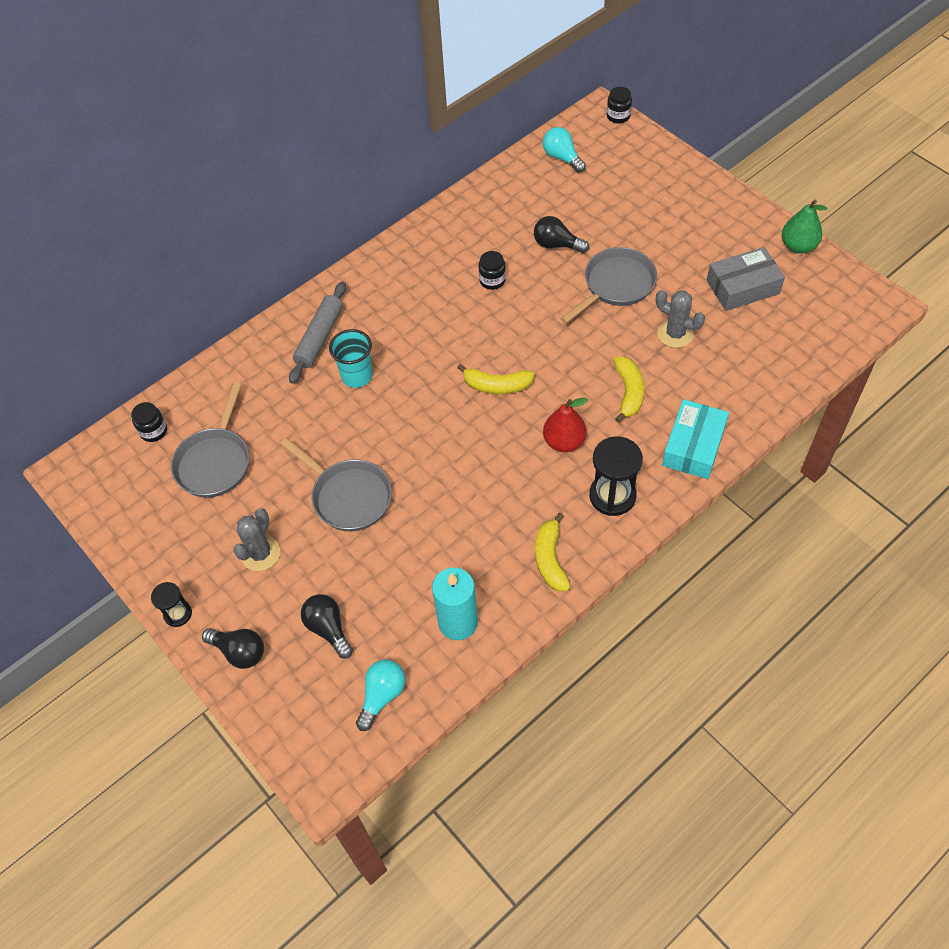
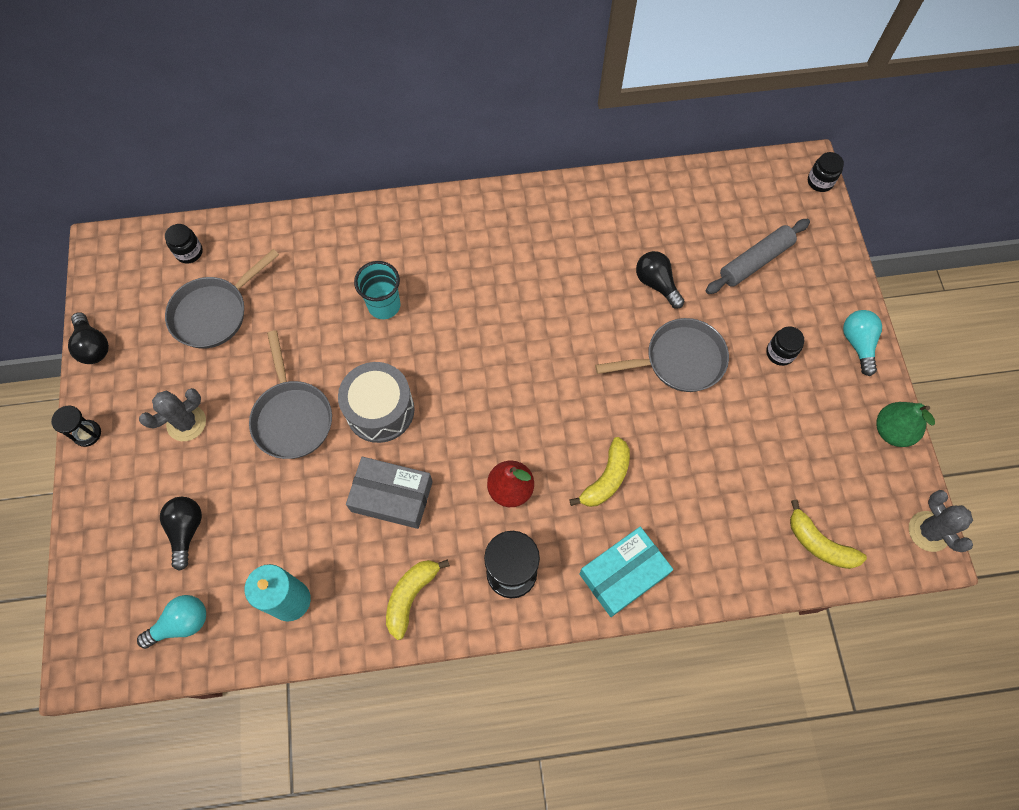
camera: 30 degrees right, 10 degrees up
(239, 652) = (106, 501): black light bulb -> black light bulb (93, 346)
(319, 337) = (381, 248): grey rolling pin -> grey rolling pin (755, 261)
(416, 449) = (380, 410): none -> grey drum
(492, 280) = (570, 284): black jar -> black jar (780, 353)
(497, 386) = (494, 394): yellow banana -> yellow banana (819, 543)
(562, 158) = (731, 195): turquoise light bulb -> turquoise light bulb (857, 344)
(675, 334) = (696, 447): grey cactus -> grey cactus (928, 531)
(742, 287) = (801, 439): grey box -> grey box (392, 496)

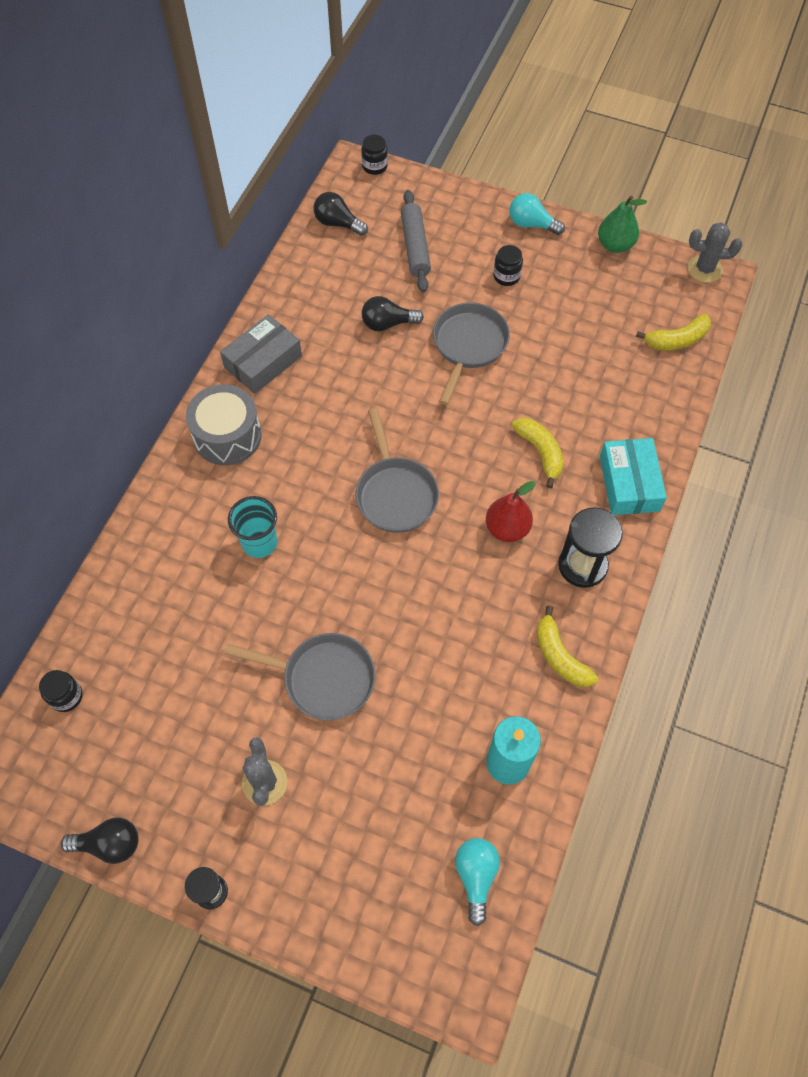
camera: 60 degrees left, 5 degrees down
(186, 530) = (382, 831): black light bulb -> black light bulb (338, 223)
(214, 313) = (157, 702): grey pan -> grey pan (395, 494)
(380, 410) = (365, 597): grey drum -> grey drum (227, 436)
(392, 496) = (457, 627): grey box -> grey box (263, 362)

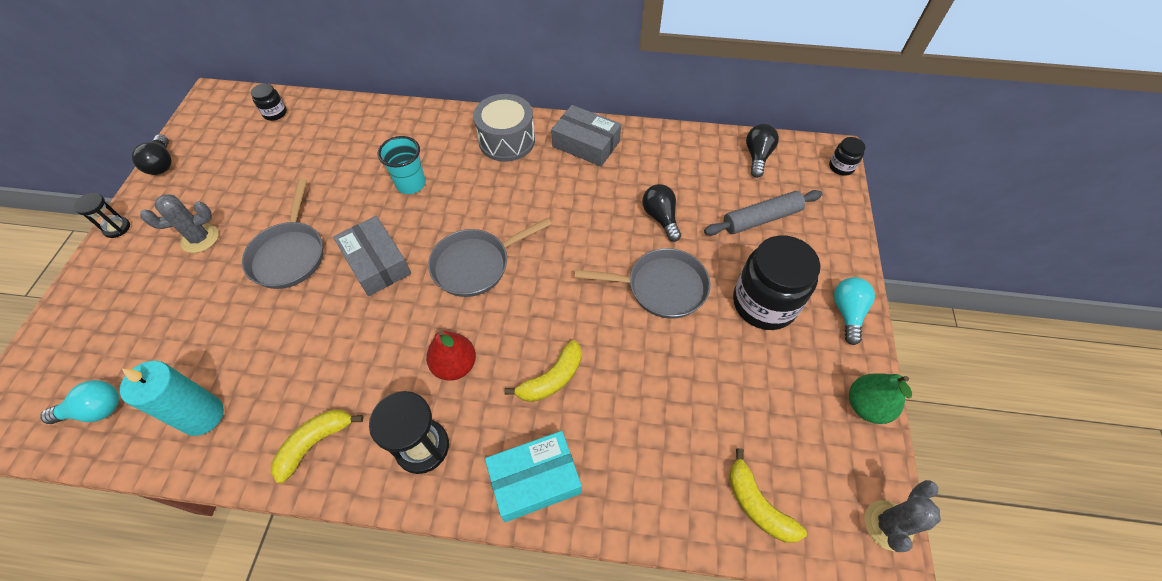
camera: 75 degrees right, 5 degrees down
(363, 588) = (376, 263): none -> grey box
(506, 276) = (764, 303): black jar -> black jar, size x2.18
(704, 269) = (888, 525): grey cactus -> grey cactus turned 45 degrees clockwise

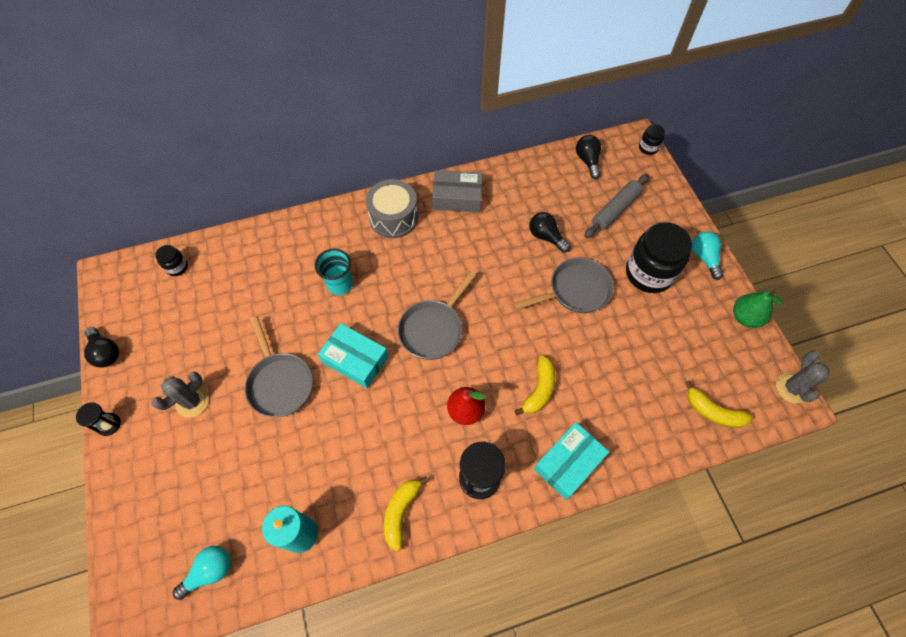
camera: 25 degrees left, 5 degrees up
(376, 263) = (355, 360): grey box -> turquoise box

